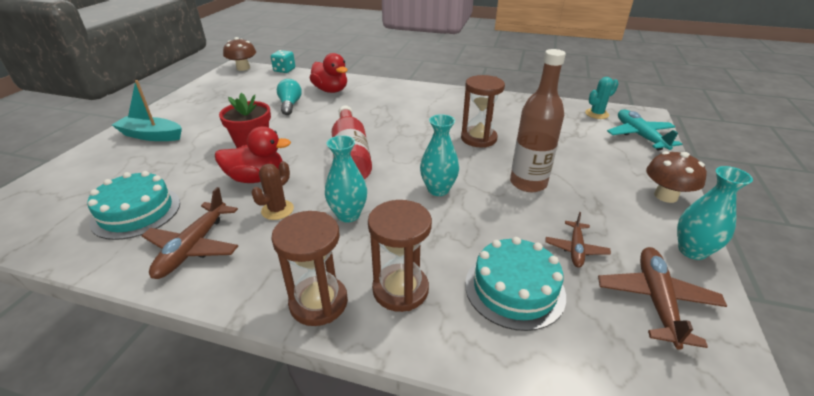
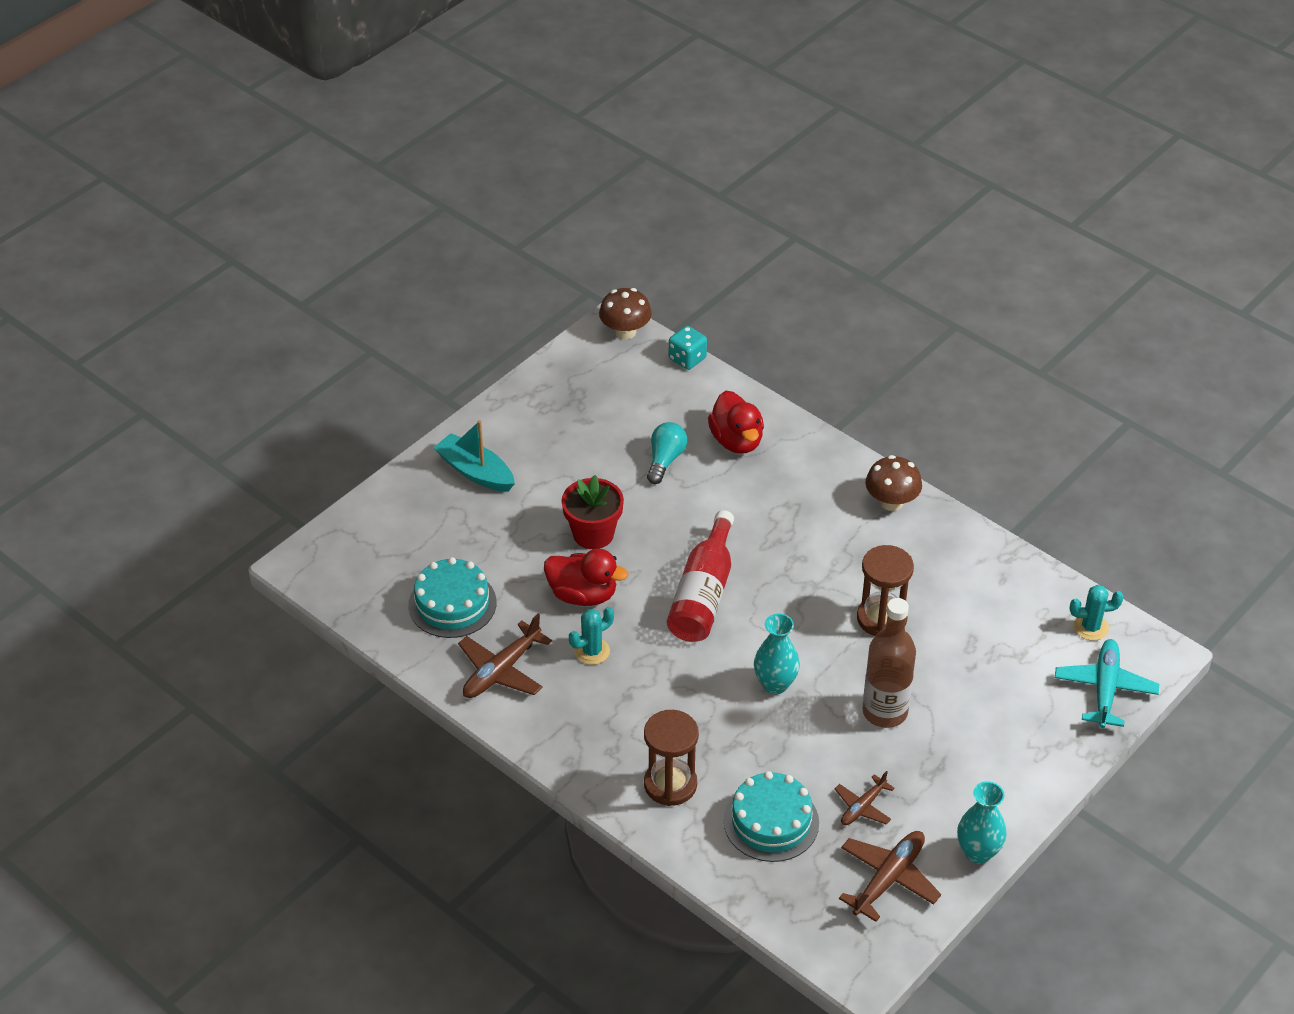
camera: 25 degrees right, 10 degrees up
(277, 210) = (592, 651): brown cactus -> turquoise cactus
(318, 302) = (595, 770): brown hourglass -> none
(348, 215) = (661, 684): turquoise vase -> none
(665, 196) = (1027, 786): brown mushroom -> brown mushroom (891, 502)

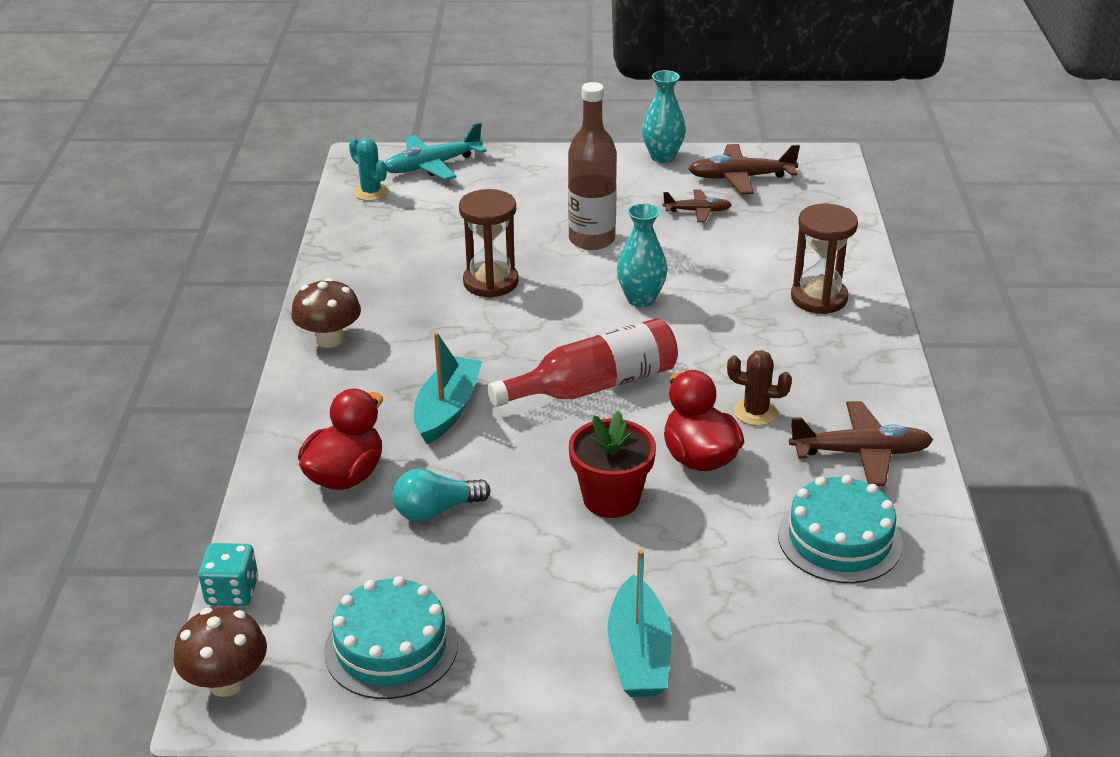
camera: 130 degrees left, 10 degrees down
(592, 651) = (755, 412): turquoise cactus -> brown cactus
(753, 514) = (447, 409): none -> turquoise boat
(771, 822) = (774, 240): turquoise cake -> turquoise cake (391, 647)

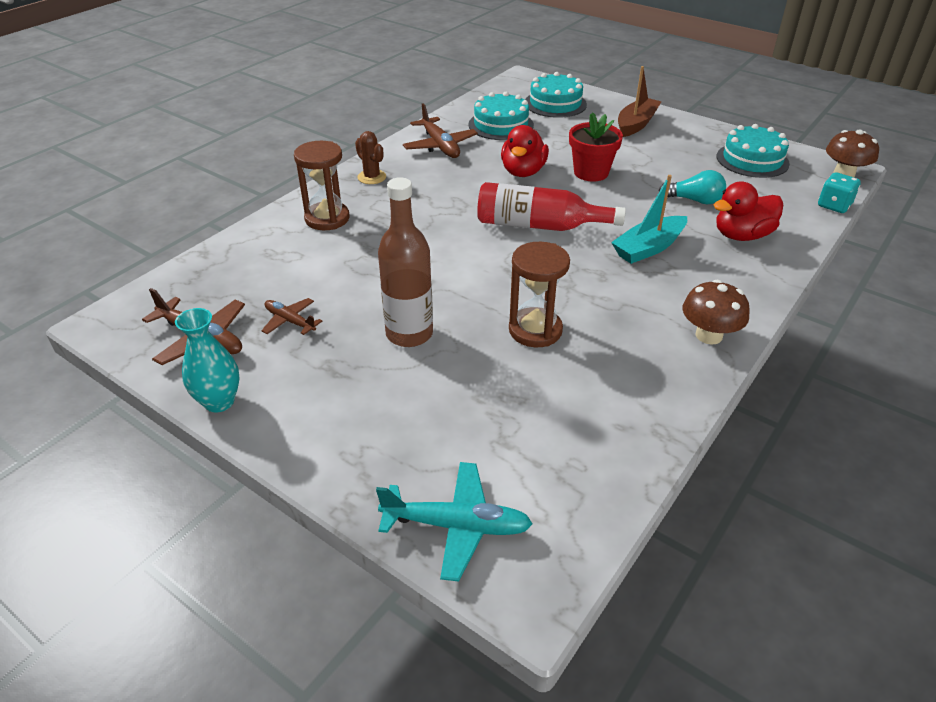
camera: 145 degrees left, 5 degrees up
(371, 192) = (563, 514): turquoise cactus -> none
(639, 654) = (636, 124): turquoise boat -> brown boat
(641, 299) = (439, 266): turquoise vase -> none
(755, 412) = (464, 178): brown cactus -> brown cactus (372, 177)
(824, 645) = (555, 103): none -> turquoise cake
(860, 453) = (440, 146): brown plane -> brown plane turned 150 degrees counterclockwise

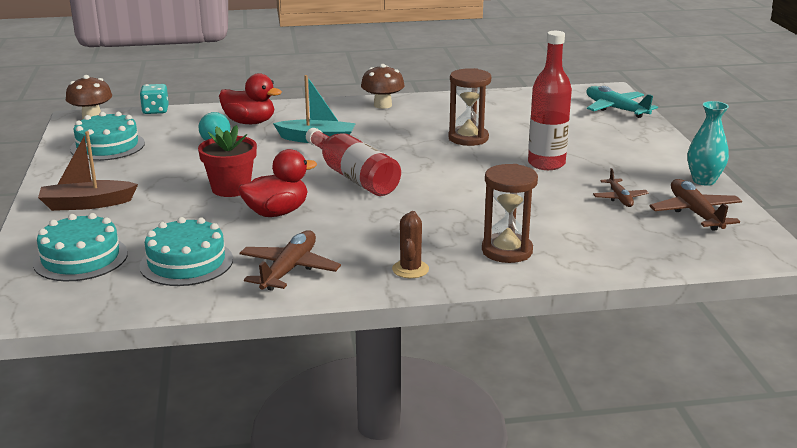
camera: 135 degrees left, 15 degrees down
(409, 334) = (546, 164): brown bottle -> red bottle

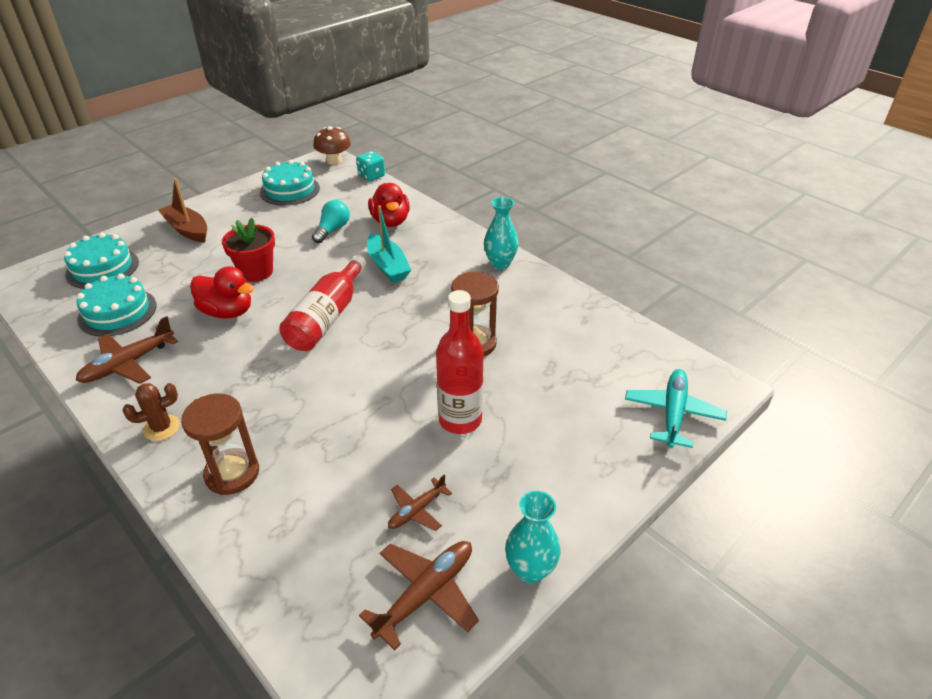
camera: 55 degrees right, 15 degrees up
(289, 270) = (128, 364): brown plane -> brown plane turned 150 degrees clockwise
(382, 105) = (500, 264): brown mushroom -> turquoise vase

